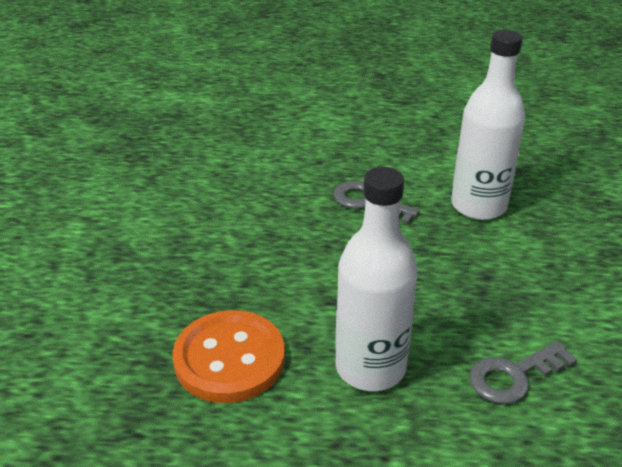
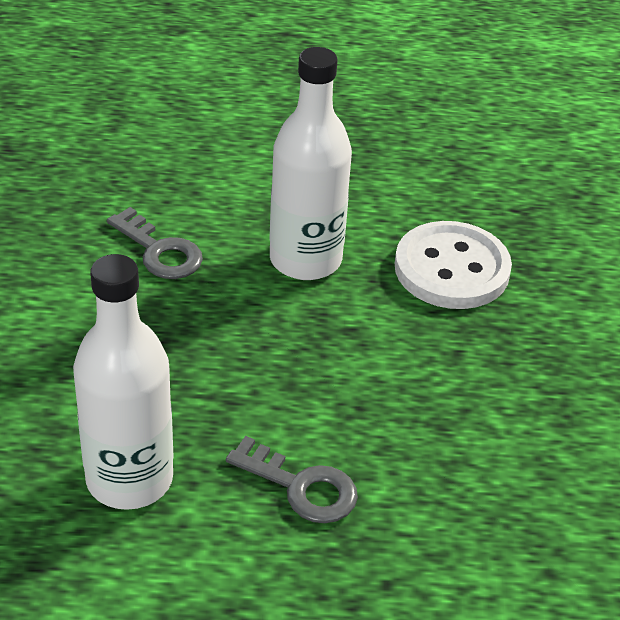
camera: 175 degrees right, 5 degrees up
(229, 359) = (451, 269): orange button -> white button
(514, 376) = (159, 251): grey key -> grey key turned 75 degrees clockwise

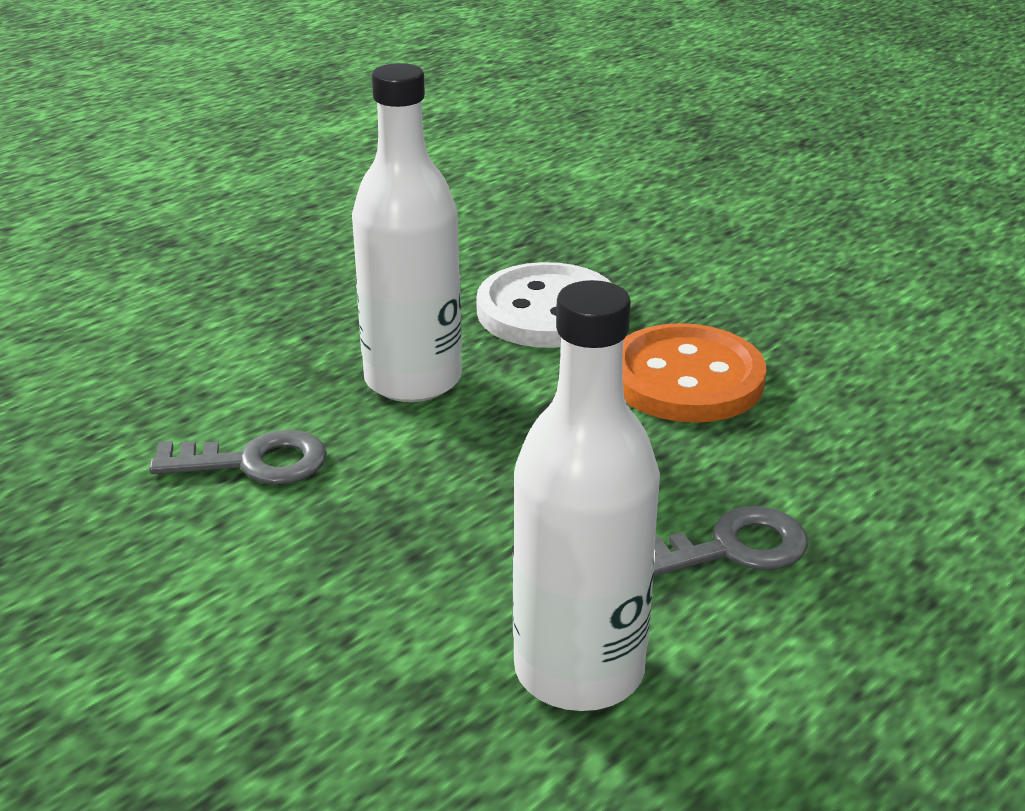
camera: 45 degrees left, 10 degrees down
(456, 374) = (686, 379): none -> orange button

